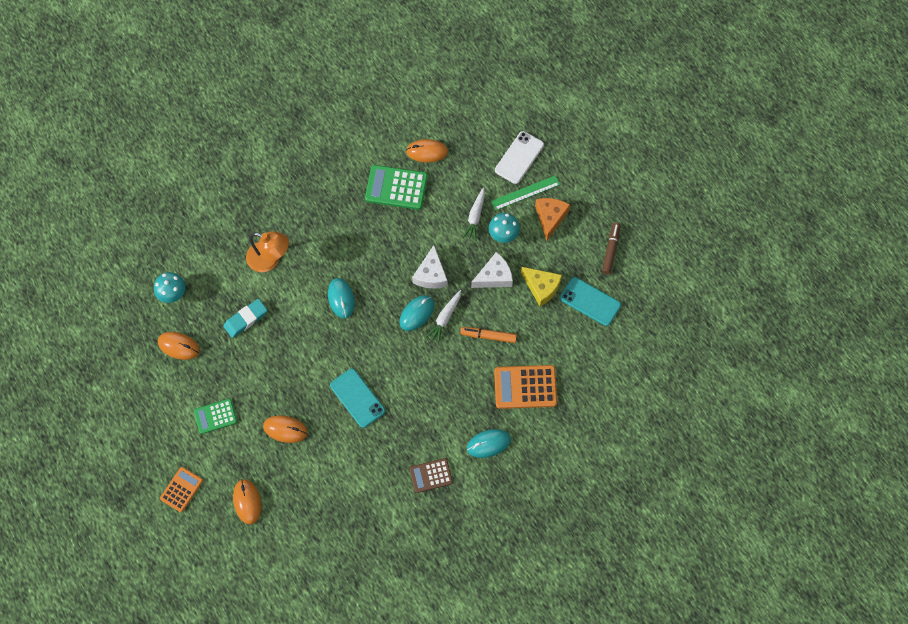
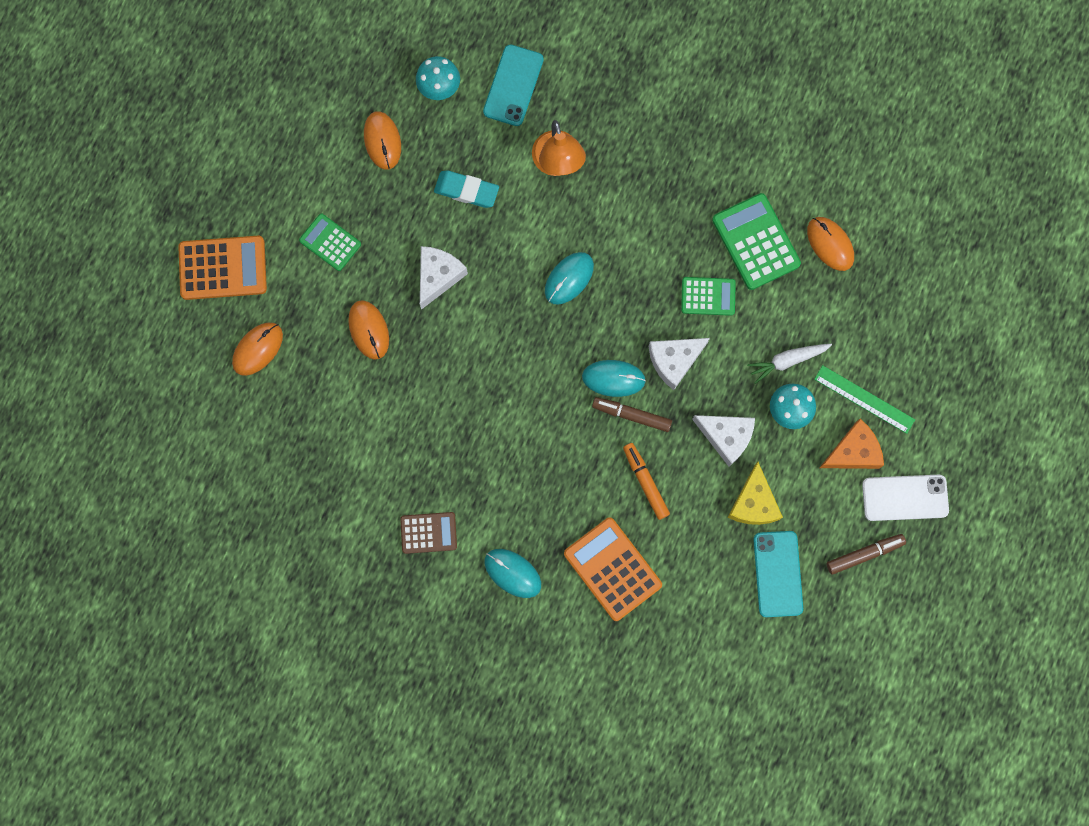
camera: 55 degrees right, 10 degrees up
(181, 489) = (223, 268): orange calculator -> orange calculator, size x1.61
(284, 369) = (438, 276): none -> white cheese
(357, 398) = (462, 384): turquoise phone -> turquoise phone (513, 85)
(408, 232) = (708, 296): none -> green calculator
(431, 475) = (428, 533): brown calculator -> brown calculator turned 135 degrees clockwise
(445, 318) = (631, 415): white carrot -> brown marker
(519, 157) = (906, 359): white phone -> white phone (905, 497)

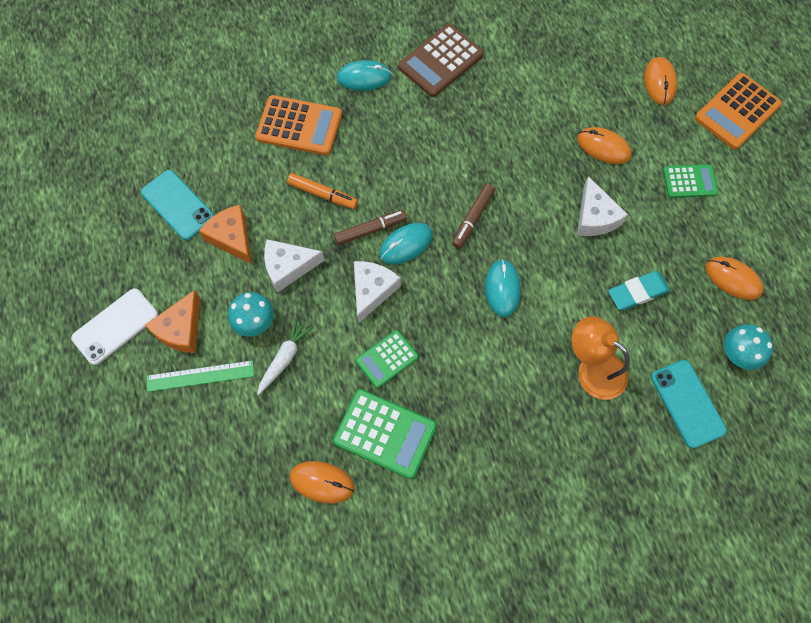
camera: 140 degrees right, 10 degrees down
(428, 533) = (440, 61): brown calculator -> brown calculator, size x1.61
(753, 503) = (232, 238): yellow cheese -> orange cheese
(864, 554) = (120, 264): brown marker -> brown marker (473, 219)

